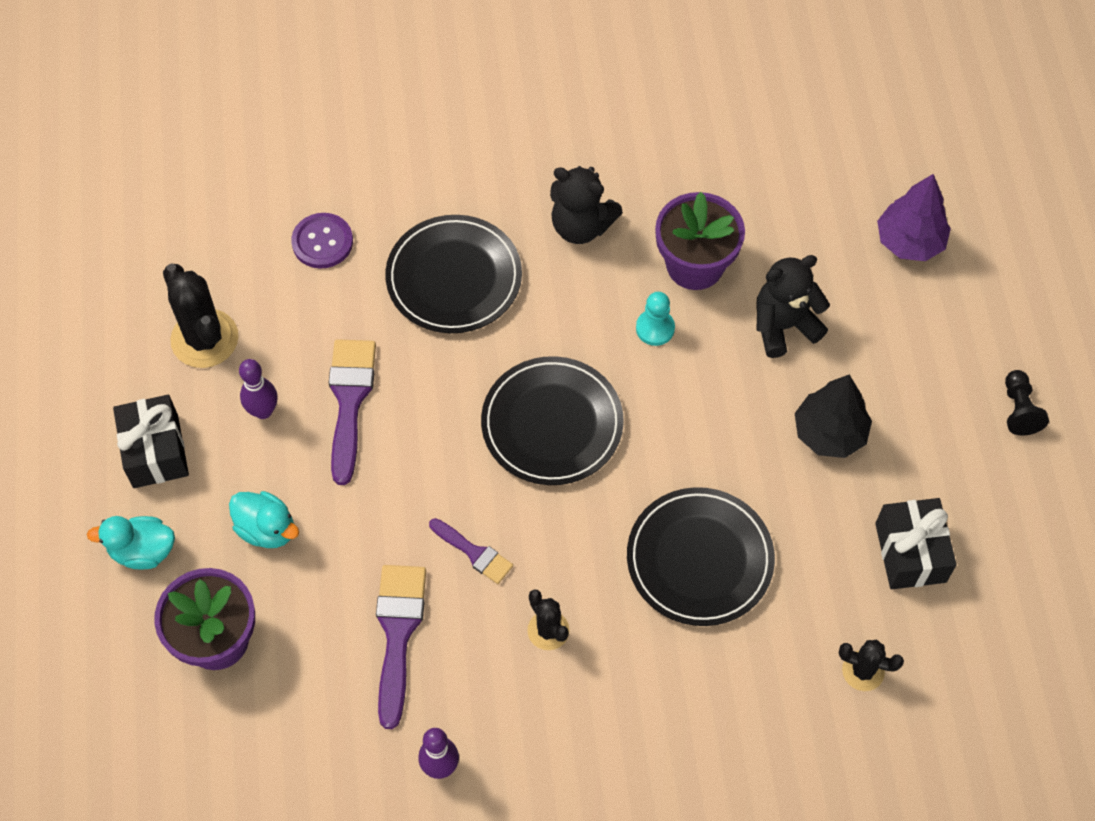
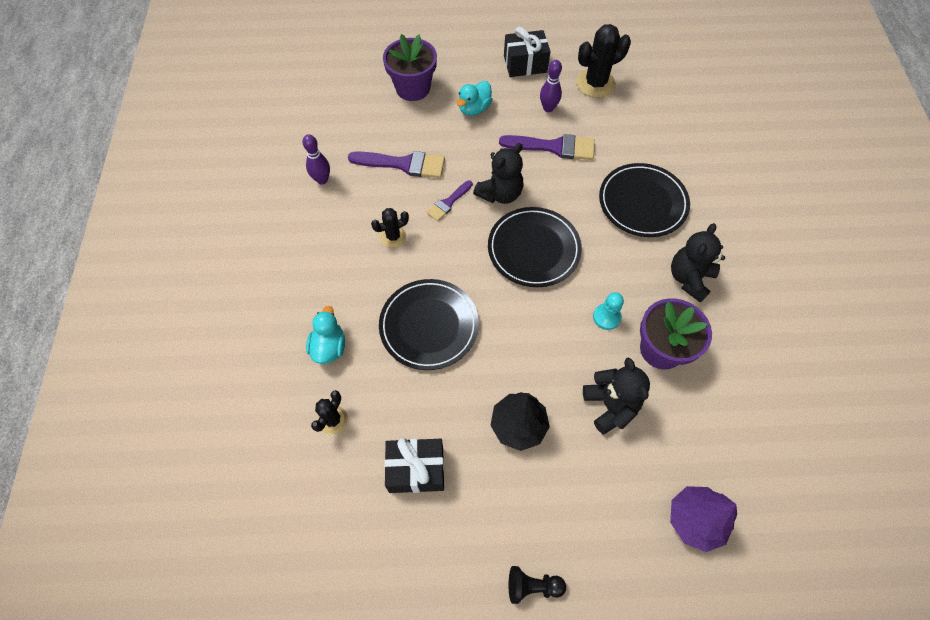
camera: 95 degrees right, 0 degrees up
(143, 551) = (467, 59): turquoise duck -> turquoise duck (329, 347)
(322, 242) = (665, 137): purple button -> none
(451, 476) = (500, 194): none -> black teddy bear

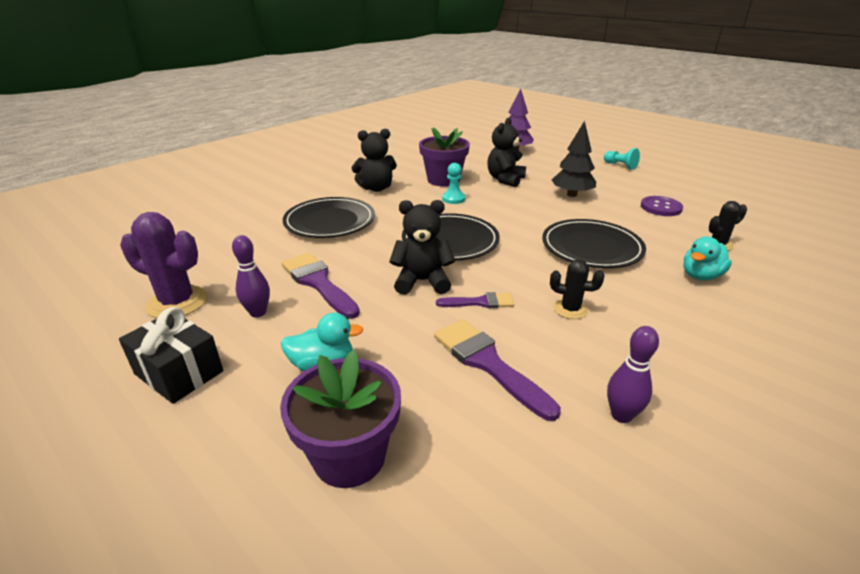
camera: 135 degrees left, 30 degrees down
(416, 469) = (661, 207): black gift -> purple button
(532, 586) = (620, 165): black pawn -> turquoise pawn
(595, 83) = (177, 302): black cactus -> purple cactus

